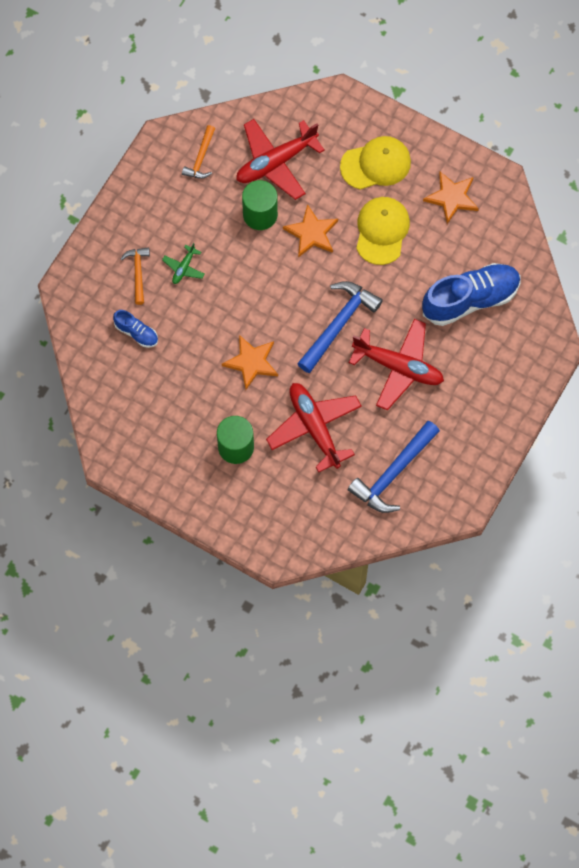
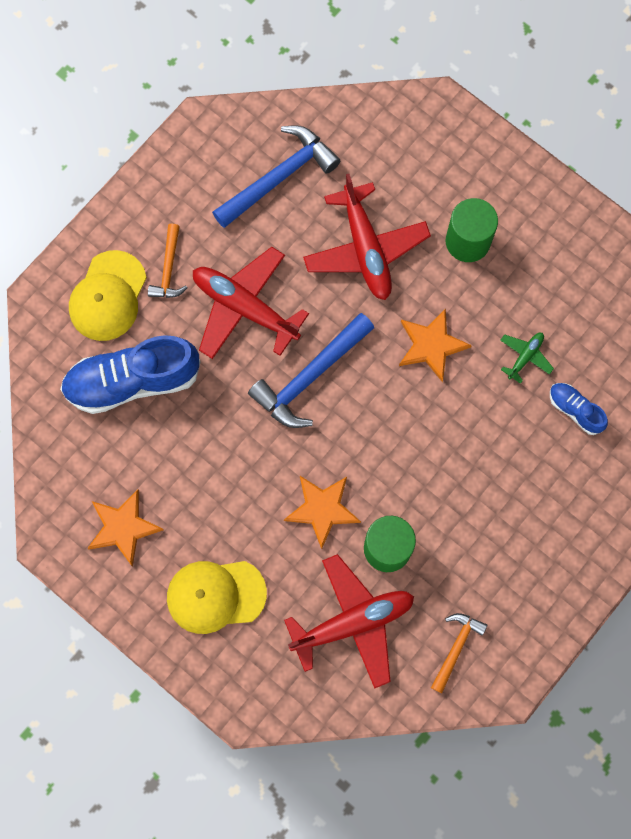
camera: 170 degrees left, 5 degrees up
(138, 273) = (563, 492): orange hammer -> orange hammer (169, 268)
(184, 268) = (501, 489): green plane -> green plane (525, 357)
(382, 231) = (227, 496): yellow cap -> yellow cap (108, 296)

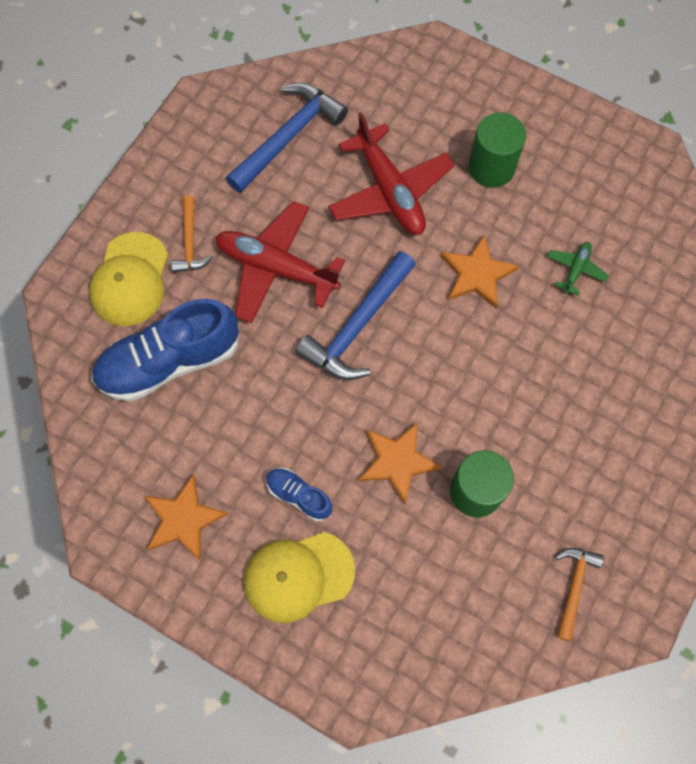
camera: 10 degrees left, 5 degrees down
(353, 622) = (455, 579): red plane -> none
(575, 410) = (639, 314): blue shoe -> blue shoe (299, 495)

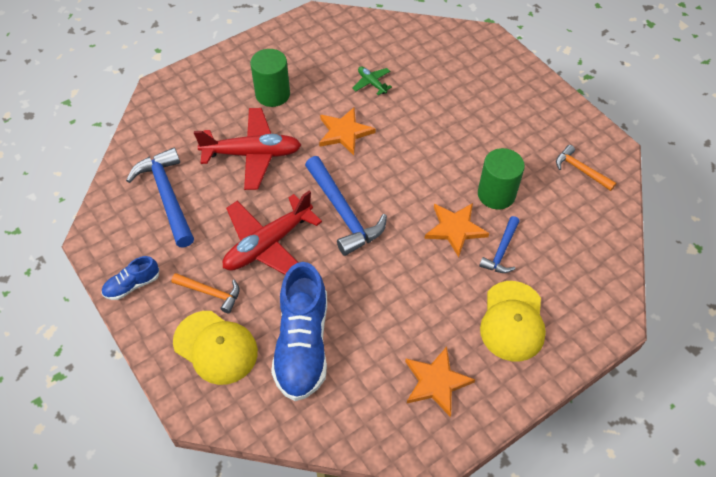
camera: 65 degrees left, 15 degrees down
(299, 495) = (452, 297): blue shoe -> blue shoe (132, 285)
(392, 528) = (501, 251): none -> blue hammer

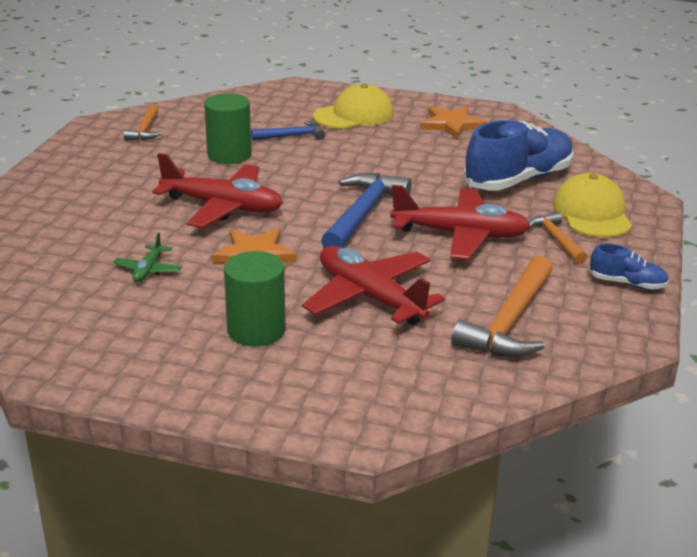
camera: 130 degrees left, 25 degrees down
(167, 196) = (510, 322): blue hammer -> orange hammer
(418, 149) = (222, 207): none -> red plane
(455, 229) = (298, 159): orange star -> none

